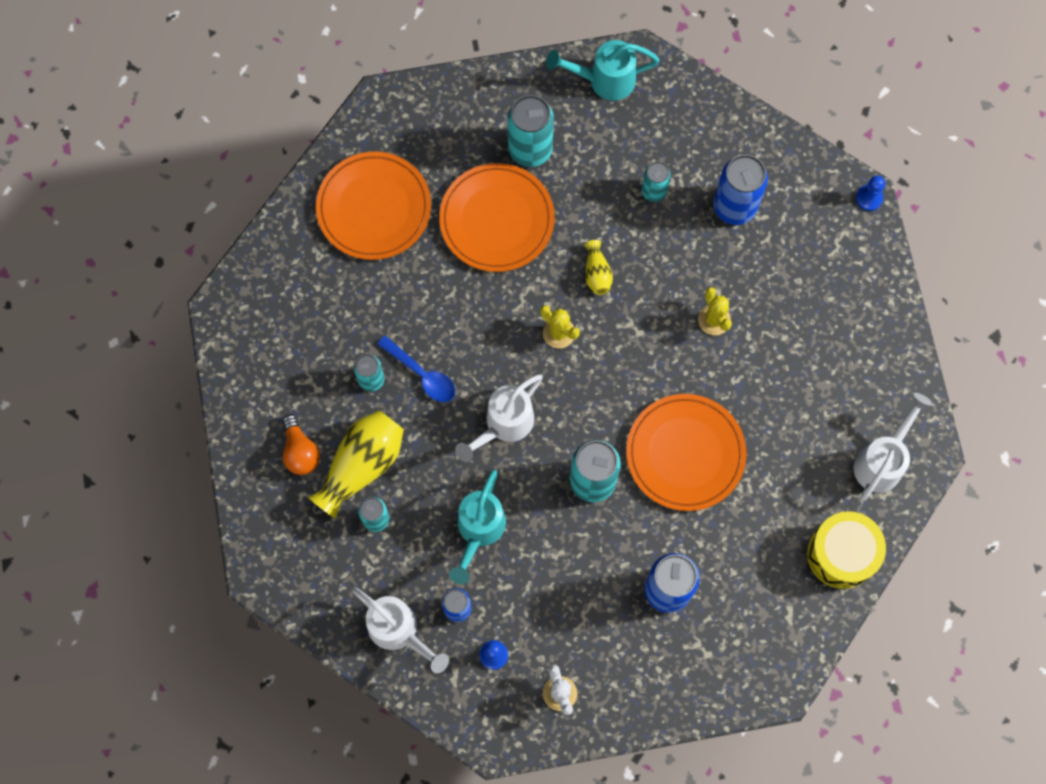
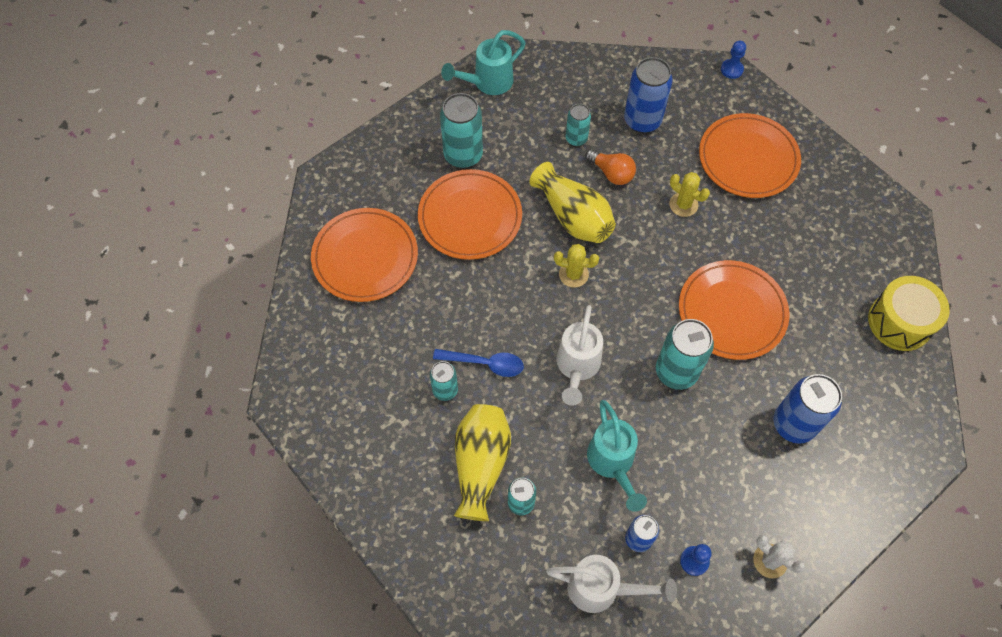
camera: 30 degrees left, 10 degrees down
(300, 451) = (420, 482): orange light bulb -> orange light bulb (611, 173)
(597, 273) = (573, 216): yellow vase -> yellow vase, size x2.00
(814, 306) = (748, 158): none -> orange plate
(882, 461) = (876, 239): white watering can -> none

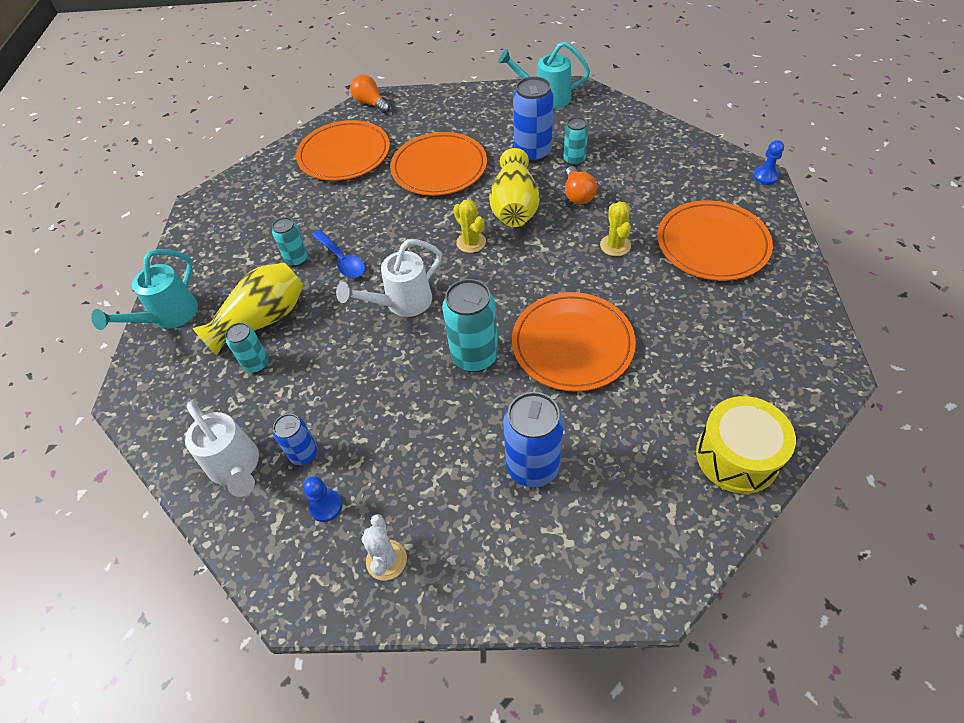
camera: 45 degrees right, 10 degrees down
(326, 184) = (371, 103): none -> orange light bulb
(463, 155) = (478, 130): turquoise can -> none
(612, 463) = (350, 386): turquoise watering can -> turquoise watering can (168, 317)
(642, 120) = (643, 174): blue can -> blue can (532, 153)

